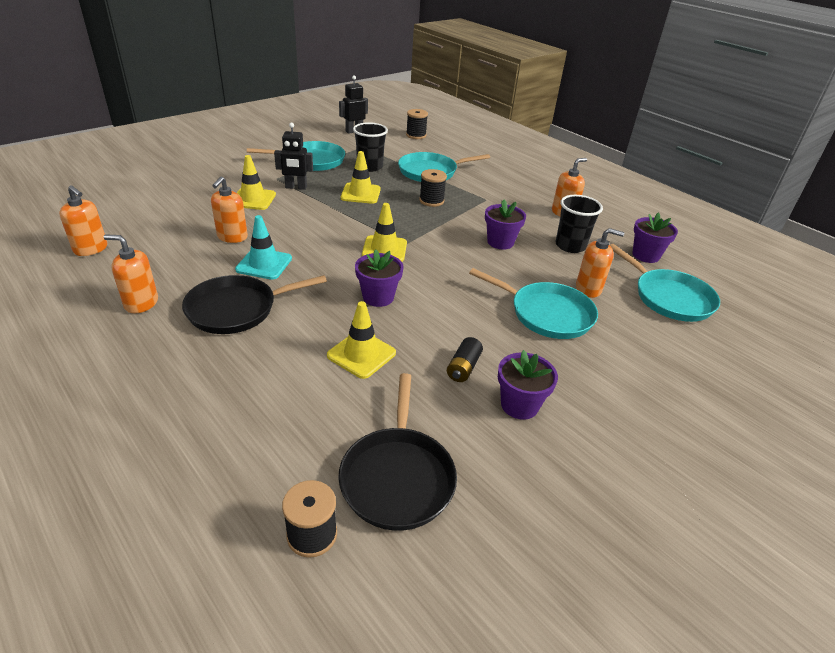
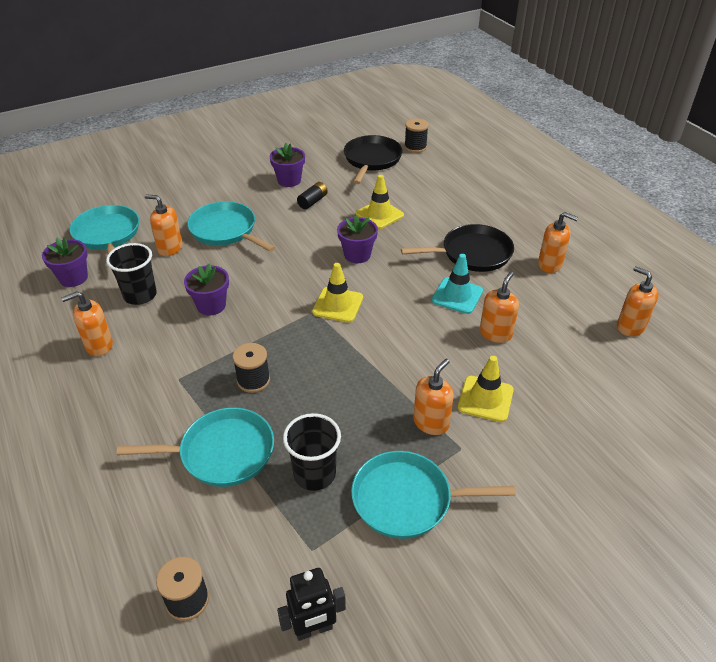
camera: 165 degrees left, 5 degrees up
(296, 187) = (431, 423): black robot -> orange soap dispenser
(360, 193) = (343, 402): yellow traffic cone -> none

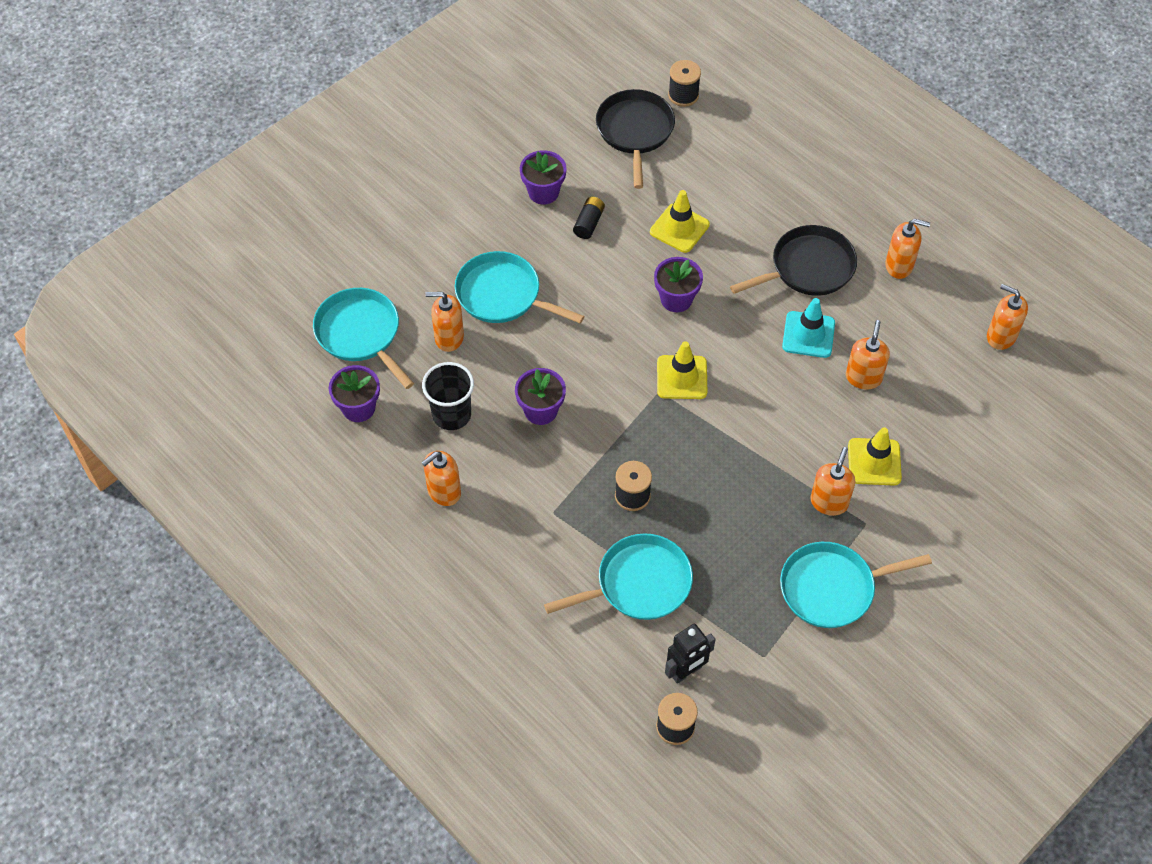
camera: 15 degrees left, 15 degrees up
(313, 629) = (792, 723): black robot -> black robot (686, 671)
(314, 474) = (737, 584): black cup -> none

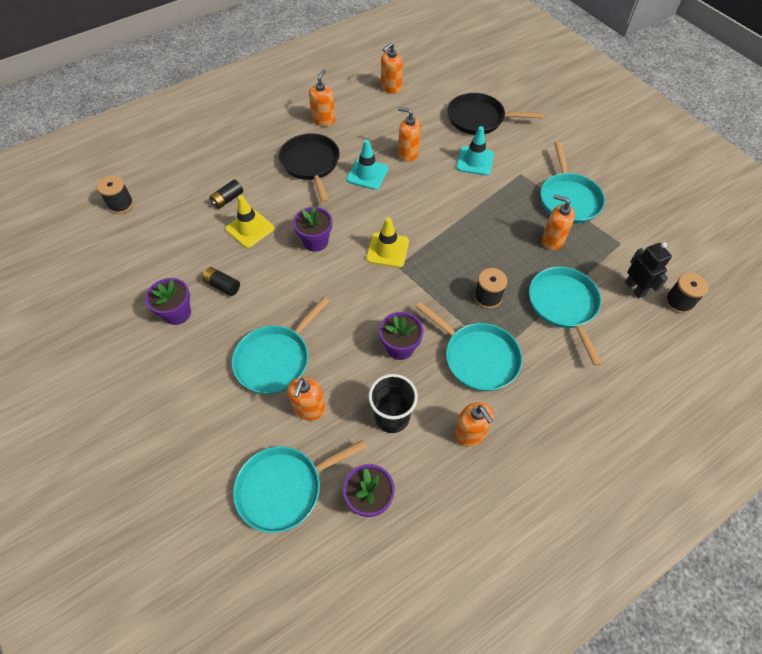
camera: 80 degrees left, 0 degrees up
(542, 491) = (478, 357): none -> turquoise pan
(635, 131) = (142, 240): black pan -> black pan (479, 119)
(720, 194) = (227, 199): none -> black battery
(829, 502) = (503, 188): orange soap dispenser -> orange soap dispenser (552, 240)
(874, 462) = (475, 161): yellow traffic cone -> turquoise traffic cone

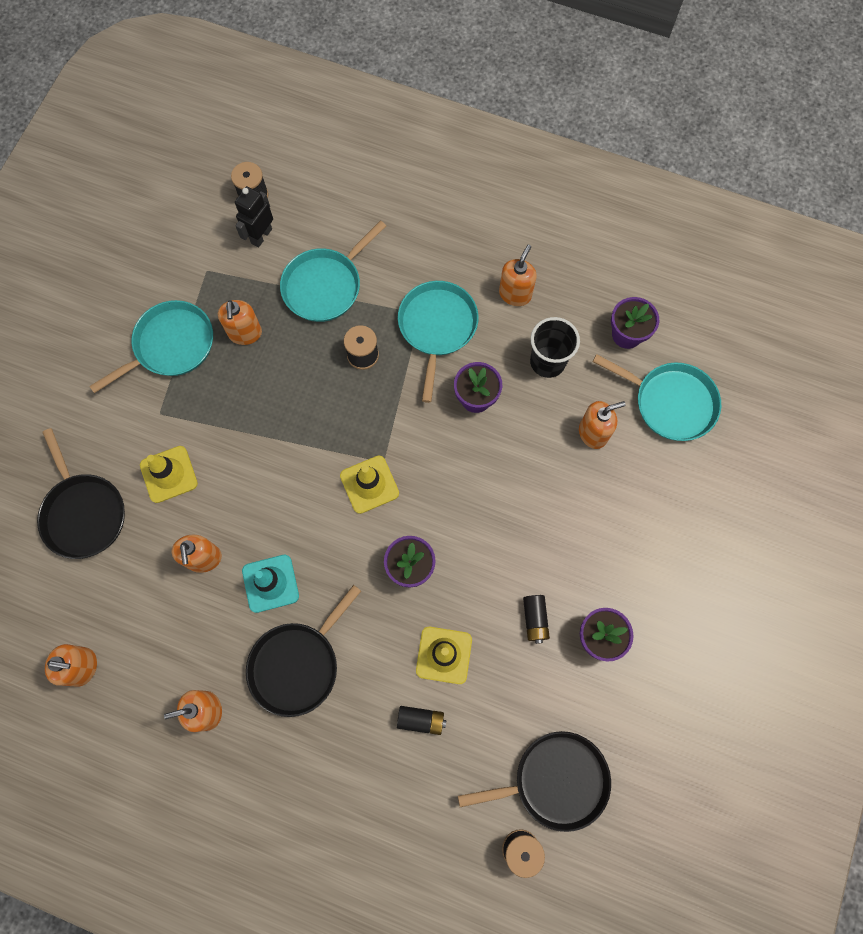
camera: 125 degrees left, 15 degrees up
(132, 240) = (555, 780): none -> black pan
(275, 359) = (571, 498): turquoise pan -> none
(475, 161) = (169, 474): turquoise traffic cone -> yellow traffic cone

